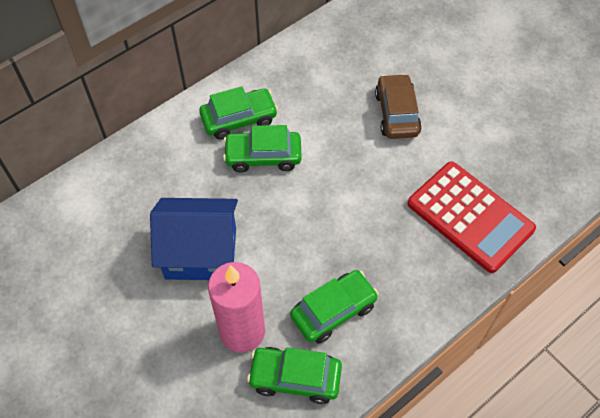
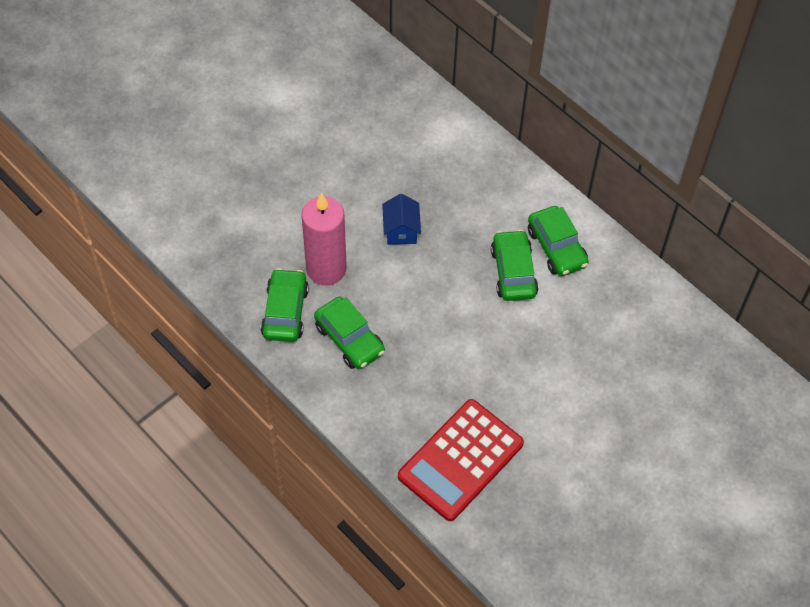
camera: 85 degrees right, 0 degrees up
(201, 253) = (401, 230): blue house -> blue house, size x0.53
(396, 113) = (584, 393): brown car -> none

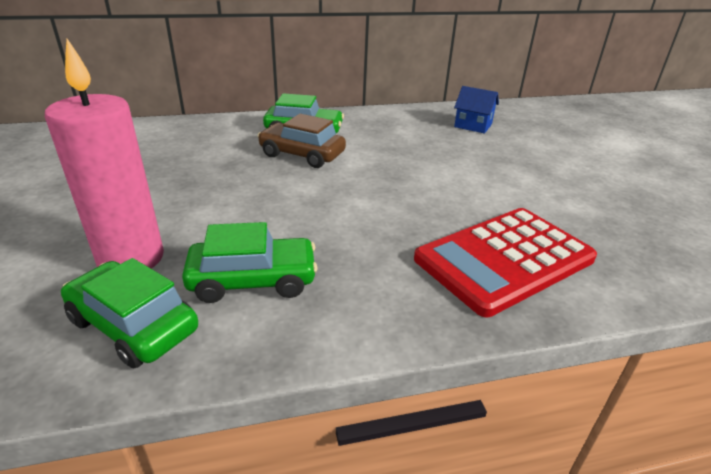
camera: 60 degrees left, 25 degrees down
(401, 230) = (169, 191): blue house -> blue house (473, 125)
(460, 460) = (504, 259): red calculator -> red calculator turned 75 degrees clockwise
(513, 272) = (302, 155): green car -> brown car

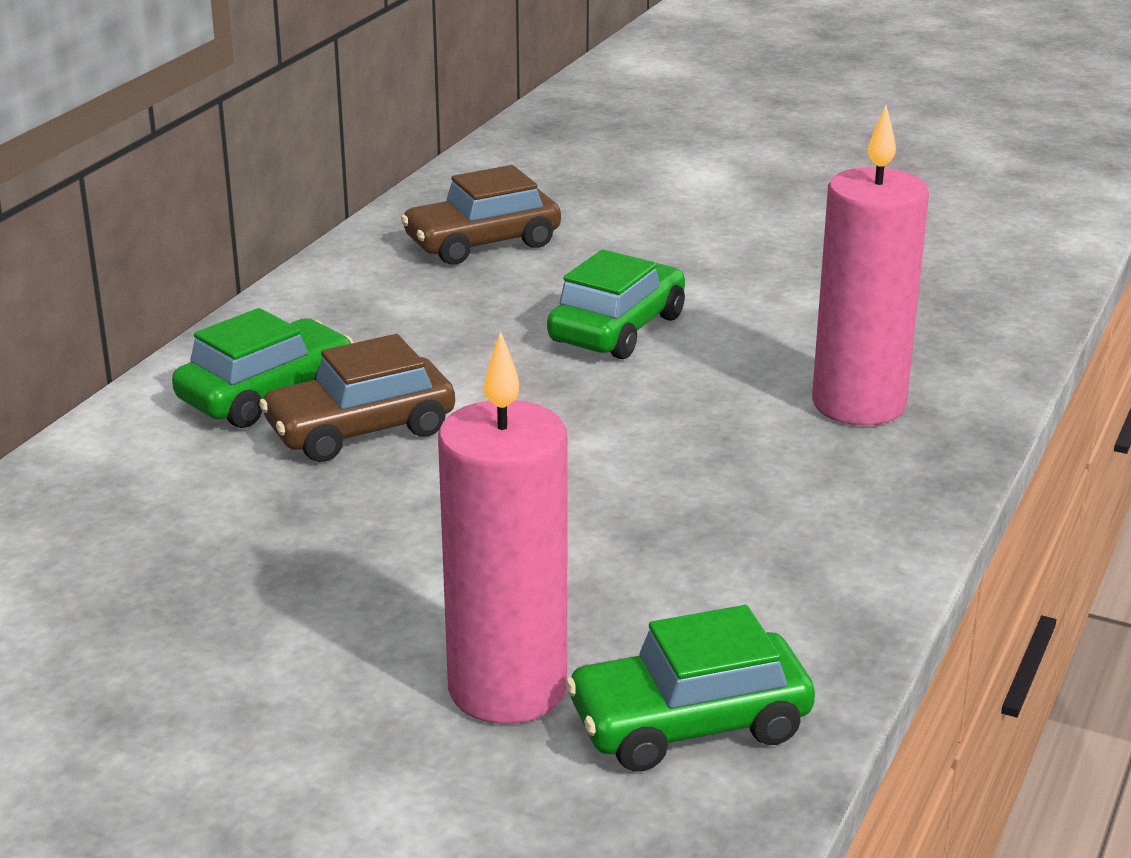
camera: 50 degrees left, 5 degrees down
(253, 280) = (692, 600): green car -> green car (617, 329)
(473, 125) = (482, 243): blue house -> brown car
(504, 259) = (858, 404): red calculator -> pink candle

